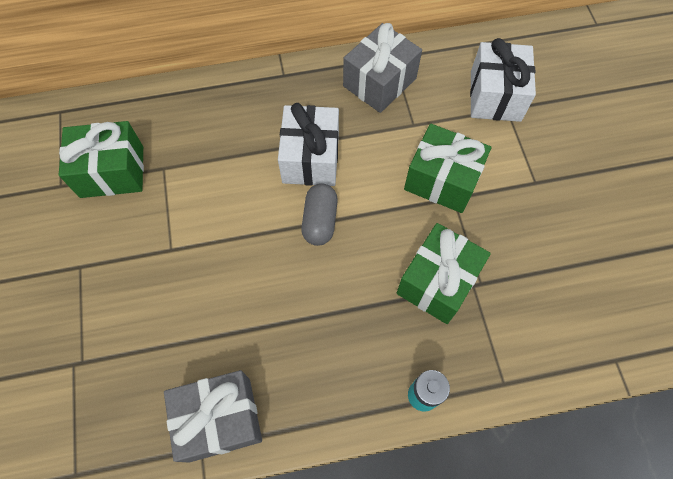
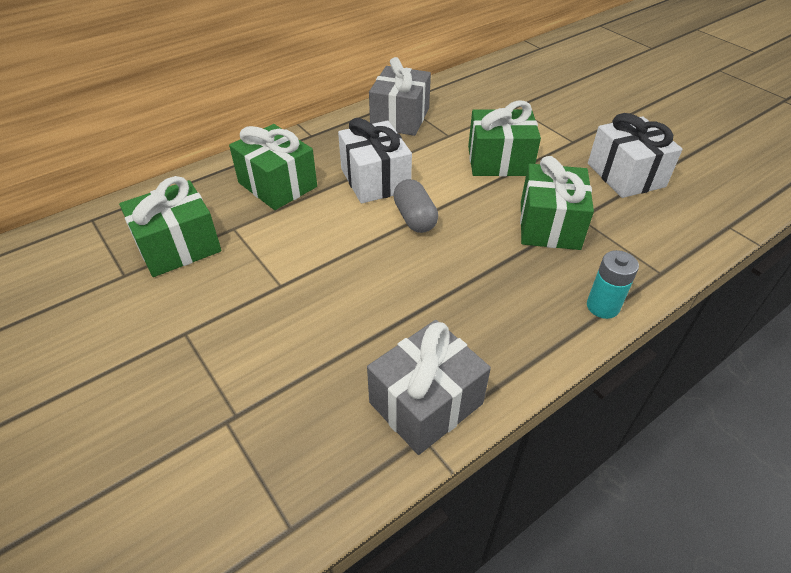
camera: 25 degrees left, 20 degrees down
(223, 130) = (277, 185): none -> green gift
(495, 96) = (500, 102): white gift -> white gift (625, 175)

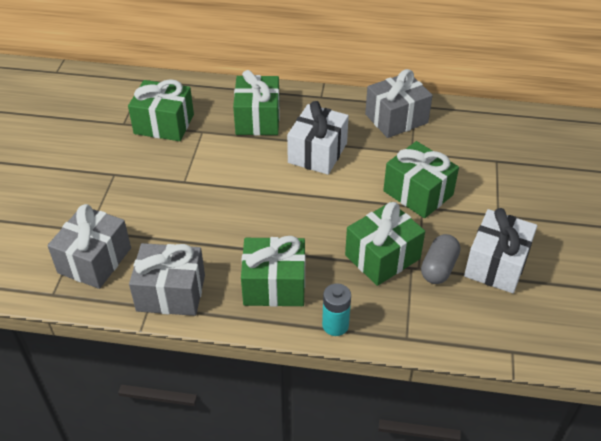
camera: 45 degrees right, 0 degrees up
(291, 442) = (94, 260): none -> grey gift
(415, 218) = (306, 193): grey capsule -> grey capsule (439, 268)
(507, 314) = (274, 285): none -> green gift

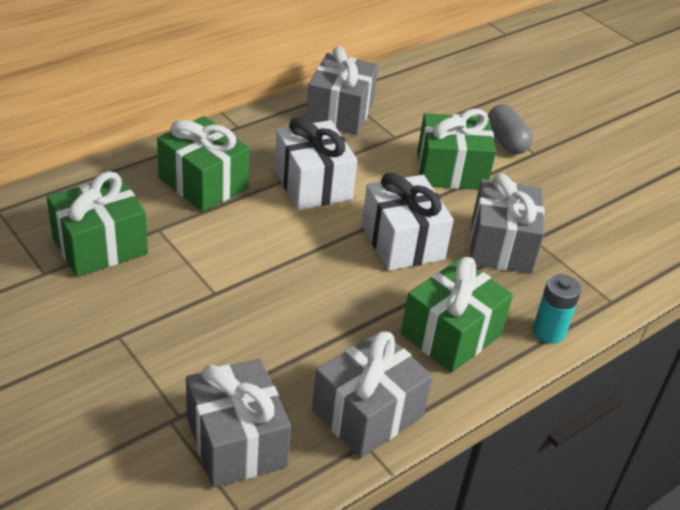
camera: 50 degrees left, 5 degrees down
(382, 257) = (501, 245): green gift -> grey gift
(439, 268) = (554, 226): grey capsule -> grey capsule (506, 142)
(496, 264) = (588, 195): white gift -> white gift (402, 242)

